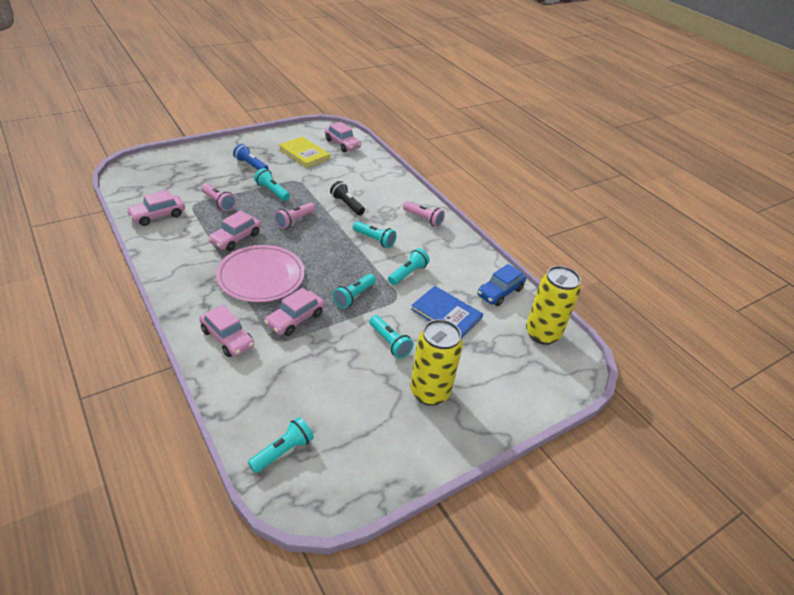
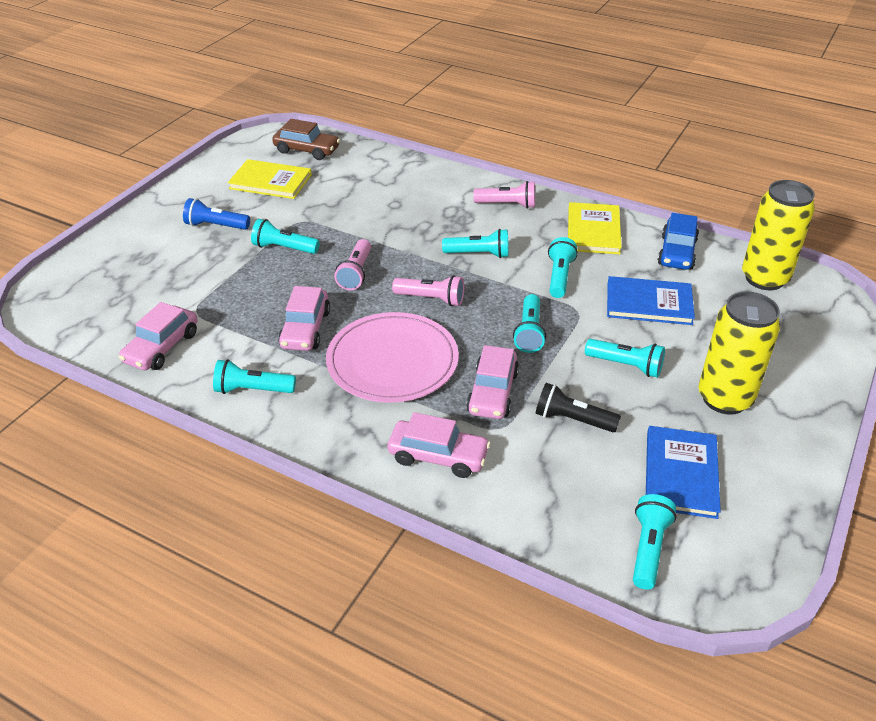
camera: 25 degrees left, 0 degrees up
(176, 257) = (252, 390): none -> turquoise flashlight
(218, 202) = (228, 293): pink flashlight -> pink flashlight (431, 299)
(342, 144) = (307, 150): pink car -> brown car
(347, 204) = (398, 225): black flashlight -> black flashlight (572, 420)
(351, 420) = (680, 474): none -> blue book
(460, 256) = (593, 231): none -> yellow book

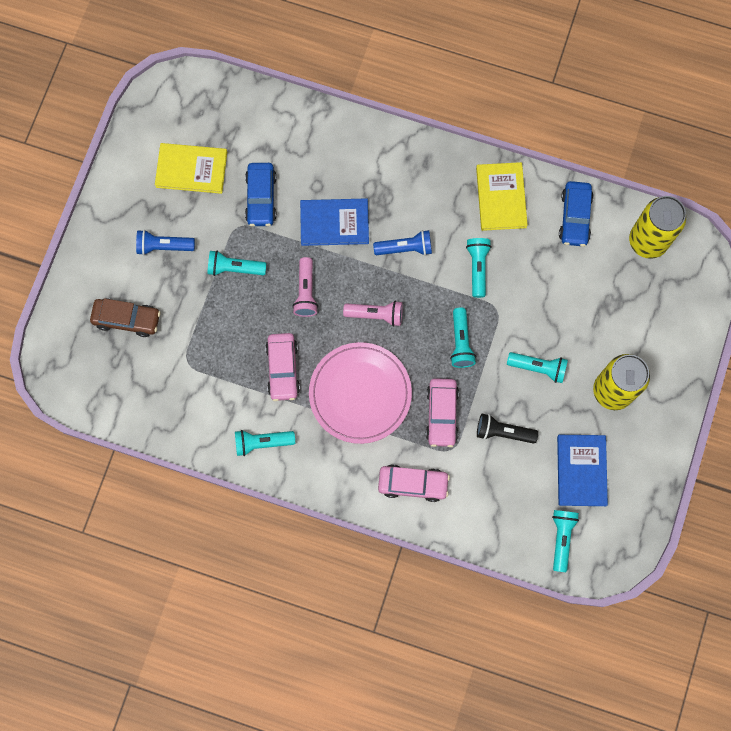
camera: 10 degrees left, 35 degrees up
(162, 347) = (176, 409): pink car -> none
(307, 150) = (210, 109): brown car -> brown car (127, 319)
(333, 206) = (261, 198): none -> blue car
(478, 254) = (405, 248): turquoise flashlight -> blue flashlight
(507, 205) = (420, 170): pink flashlight -> none
(649, 303) = (553, 290): blue book -> blue book (334, 223)

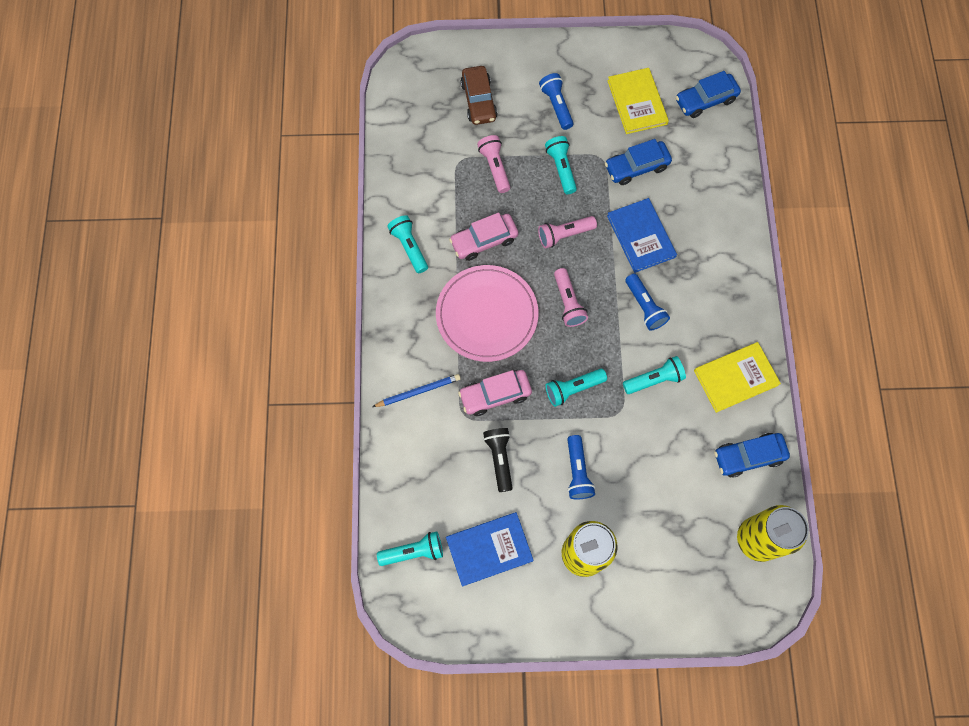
camera: 70 degrees right, 5 degrees down
(208, 330) = (495, 167): none -> pink flashlight
(215, 106) = (705, 100): none -> blue car
(413, 484) = (418, 391): pink car -> blue pencil
(538, 368) = (577, 471): turquoise flashlight -> blue flashlight

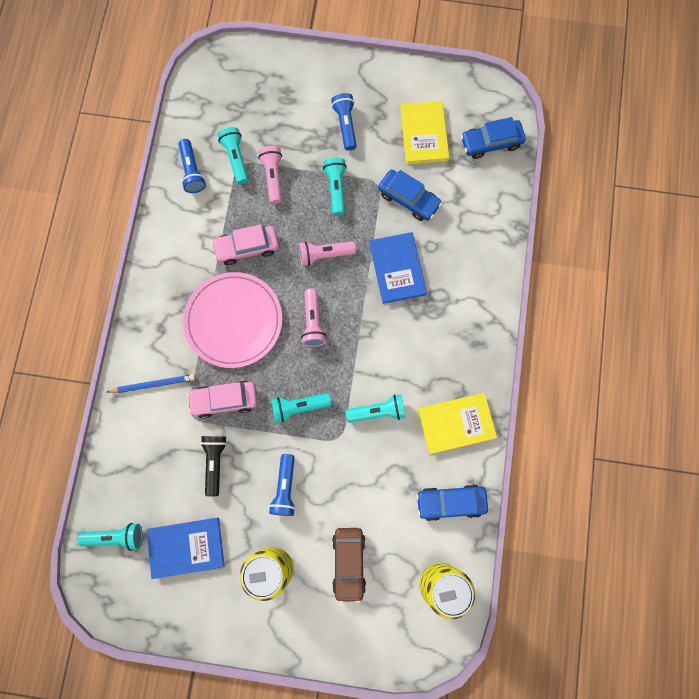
camera: 10 degrees right, 5 degrees up
(409, 247) = (175, 242): turquoise flashlight -> turquoise flashlight (236, 158)
(479, 101) = (272, 108): brown car -> brown car (349, 563)
(636, 167) = (408, 199): blue car -> blue car turned 135 degrees counterclockwise
(644, 306) = (385, 338): blue flashlight -> blue flashlight (192, 171)

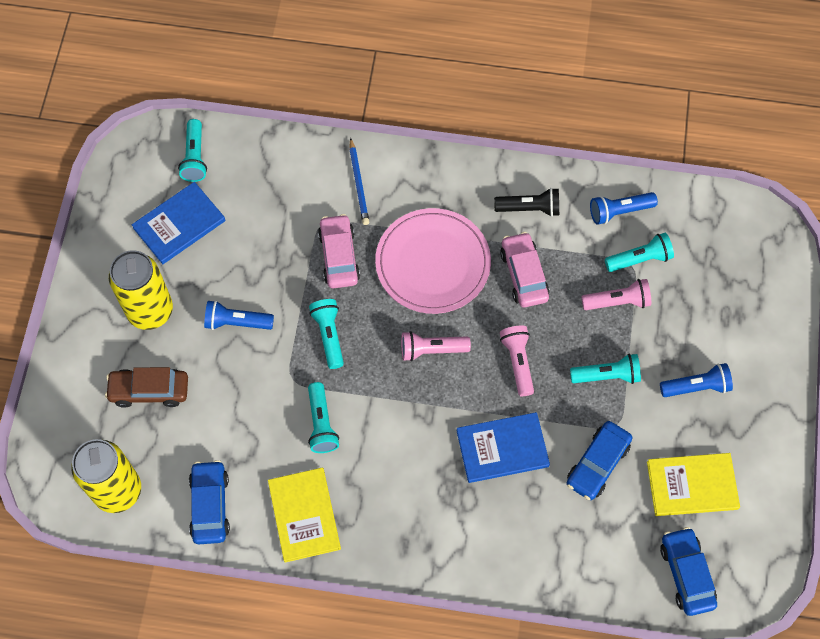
camera: 90 degrees right, 10 degrees down
(186, 547) = (179, 224): blue book -> blue book turned 60 degrees clockwise
(215, 463) = (269, 249): black flashlight -> black flashlight (529, 208)

